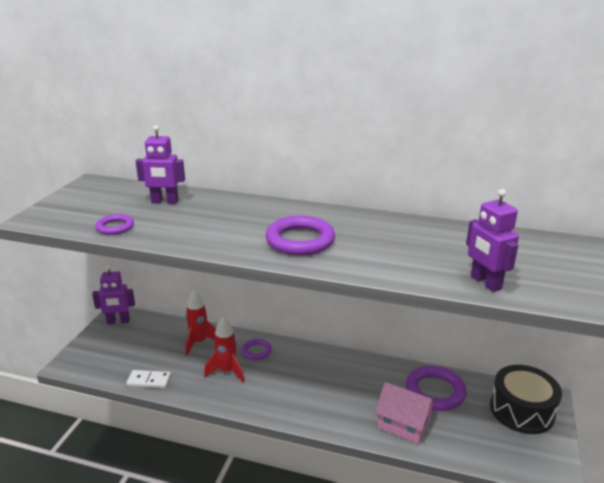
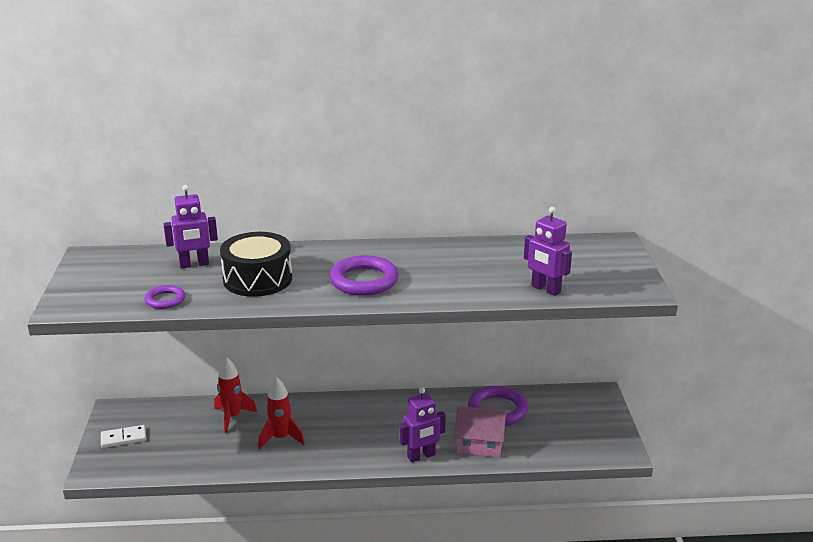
camera: 20 degrees left, 0 degrees up
(118, 321) = (122, 416): purple robot -> purple robot (421, 456)
(149, 381) = (200, 466): white domino -> white domino (123, 438)
(256, 351) = (301, 412): purple ring -> none
(522, 410) = (580, 408): black drum -> black drum (257, 279)

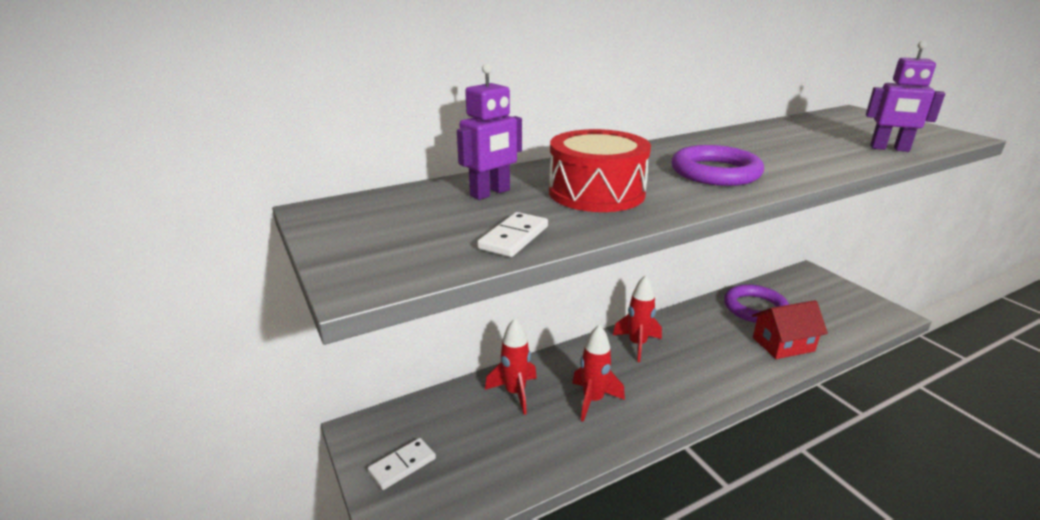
camera: 25 degrees left, 0 degrees up
(165, 300) = (514, 238): purple ring -> white domino
(257, 279) = (596, 192): black drum -> red drum
(359, 410) = (637, 344): none -> red rocket
(421, 456) = (750, 373): purple robot -> none
(480, 444) = (783, 344): pink house -> red house

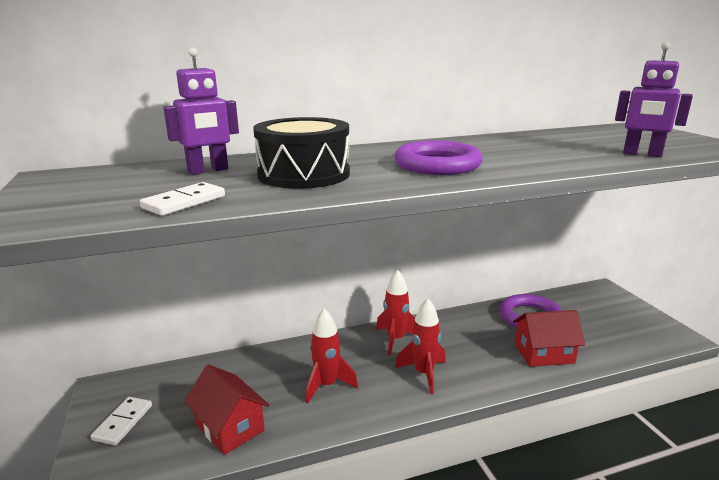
camera: 10 degrees right, 5 degrees down
(402, 465) = (123, 422): white domino -> white domino turned 45 degrees counterclockwise
(515, 393) = (258, 371): red rocket -> red rocket (423, 373)
(517, 456) = (229, 427): none -> red house
(596, 192) = (304, 174): red drum -> black drum

